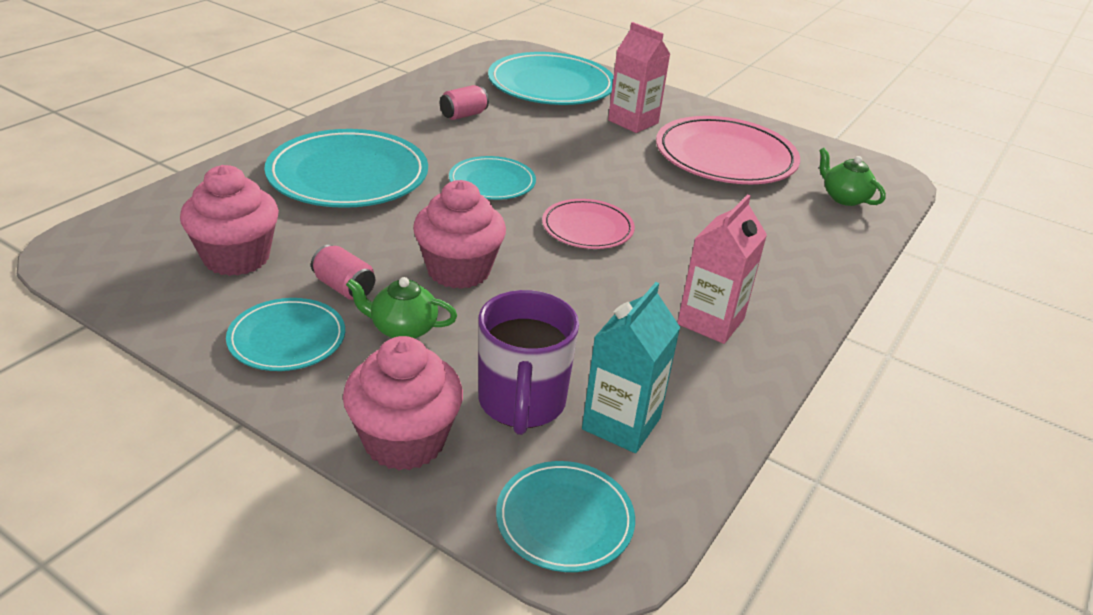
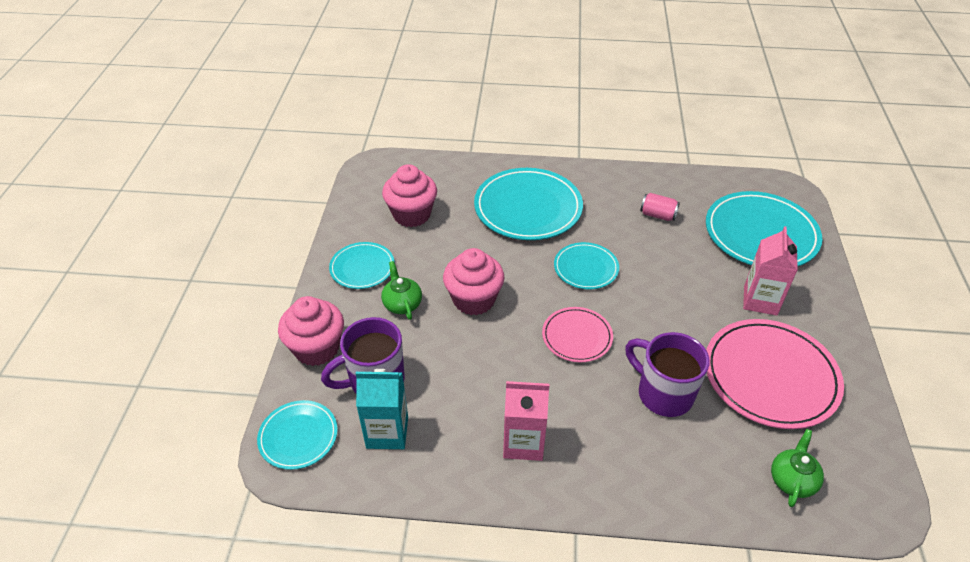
camera: 65 degrees right, 10 degrees up
(344, 287) = (419, 264): pink can -> none
(705, 214) = (663, 393): none -> purple mug

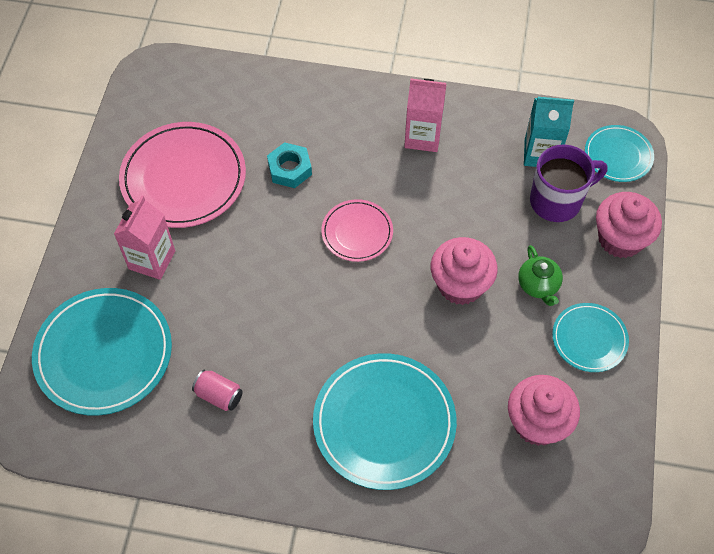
camera: 175 degrees left, 15 degrees up
(586, 268) = (329, 318): turquoise plate -> none
(663, 393) = (289, 169): purple mug -> turquoise nut
(792, 480) = (210, 93): green teapot -> none

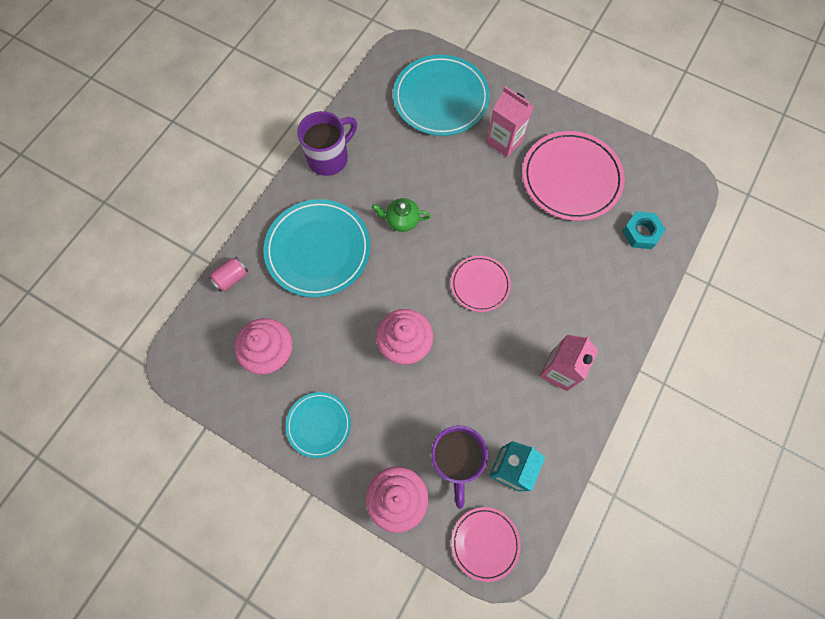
camera: 110 degrees right, 10 degrees up
(219, 395) = (382, 156): pink can -> pink can (231, 278)
(244, 462) = (329, 158): none -> purple mug
(289, 169) = (557, 254): turquoise nut -> turquoise nut (641, 233)
(538, 285) = (381, 406): green teapot -> green teapot (401, 220)
(618, 155) = (485, 543): turquoise plate -> pink plate

